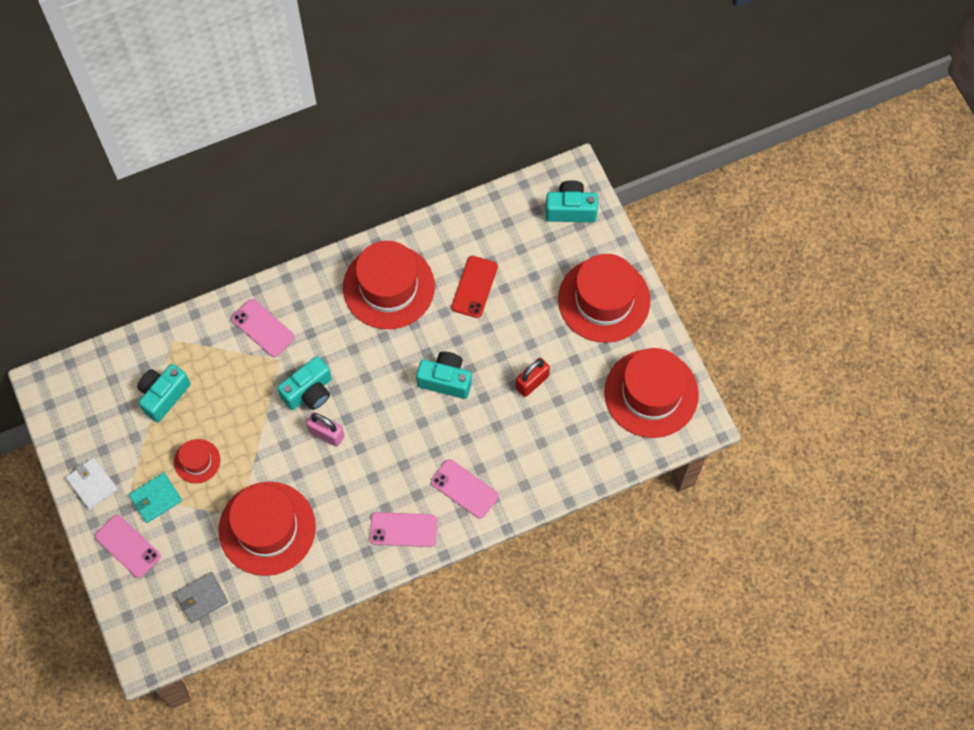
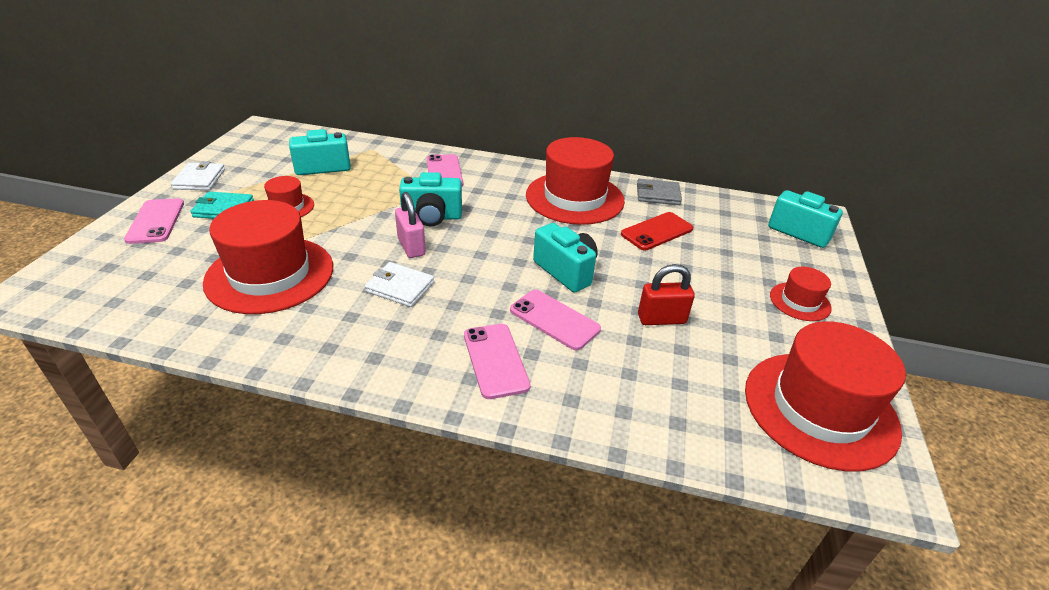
camera: 35 degrees right, 30 degrees down
(201, 598) = (140, 285): grey wallet -> grey wallet (658, 194)
(357, 476) = (400, 287): none -> white wallet
(403, 529) = (388, 353): pink phone -> pink phone (554, 319)
(604, 300) = (800, 301): red hat -> red hat, size x0.49

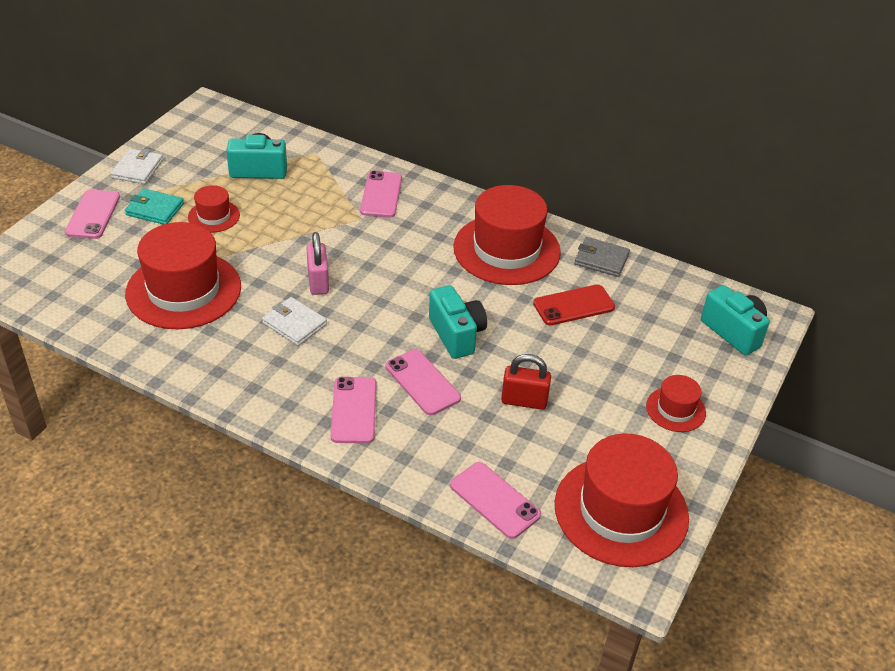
camera: 15 degrees right, 5 degrees up
(432, 217) = (349, 250): turquoise camera -> none
(690, 426) = (494, 500): none -> pink phone

